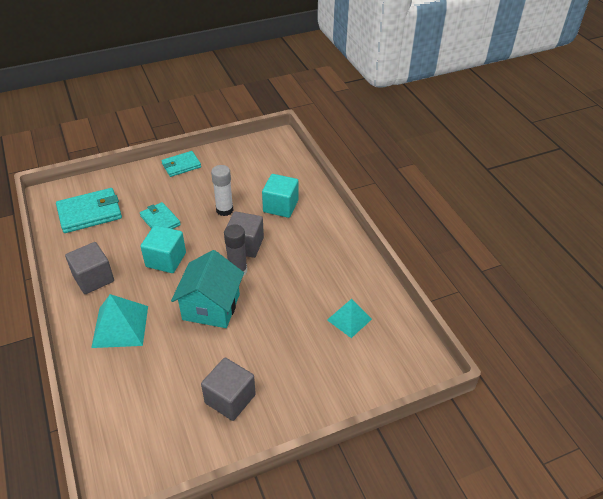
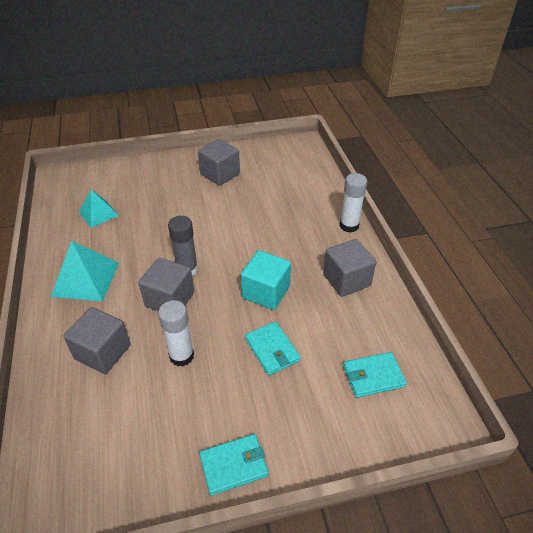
camera: 170 degrees left, 0 degrees up
(77, 338) = (349, 226): none -> white glue stick
(90, 213) = (373, 376): turquoise wallet -> turquoise wallet, size x0.63
(120, 326) = (310, 231): turquoise pyramid -> turquoise pyramid (85, 279)
(211, 307) = (223, 238): turquoise house -> none
(280, 206) = (103, 352): turquoise cube -> grey cube

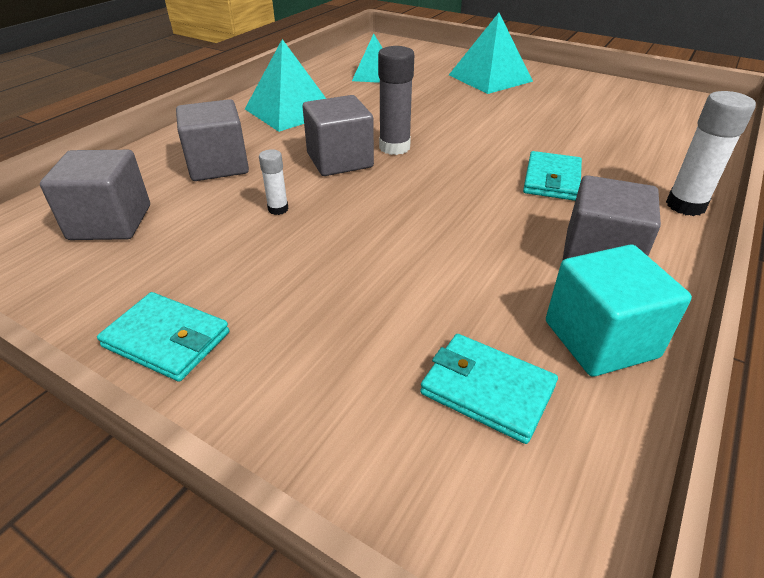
camera: 45 degrees right, 5 degrees down
(174, 178) = (490, 78): none -> turquoise pyramid
(181, 356) = (278, 209): white glue stick -> white glue stick, size x0.55
(220, 174) = (551, 92): grey cube -> grey cube (110, 222)
(266, 292) = (458, 209): turquoise cube -> turquoise cube (600, 339)
(272, 350) = (382, 264): turquoise wallet -> turquoise wallet (551, 180)

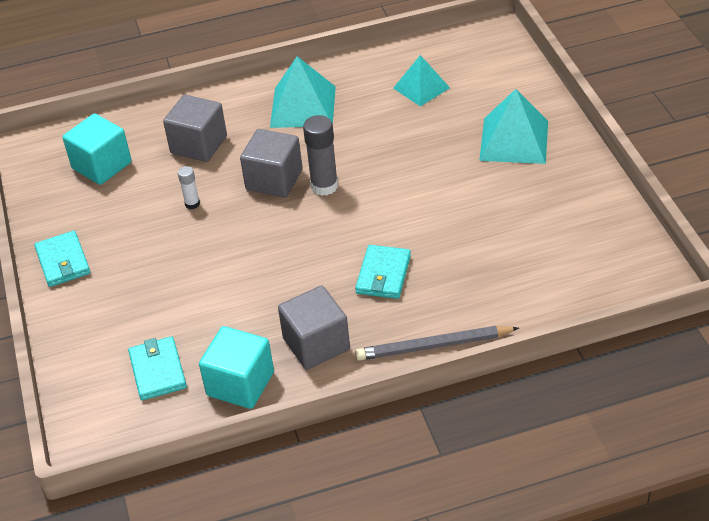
camera: 45 degrees right, 5 degrees up
(110, 222) = (102, 165): grey cube -> turquoise cube
(551, 180) = (383, 274): turquoise wallet -> turquoise wallet turned 45 degrees counterclockwise
(685, 205) = (434, 346): white glue stick -> grey pencil

